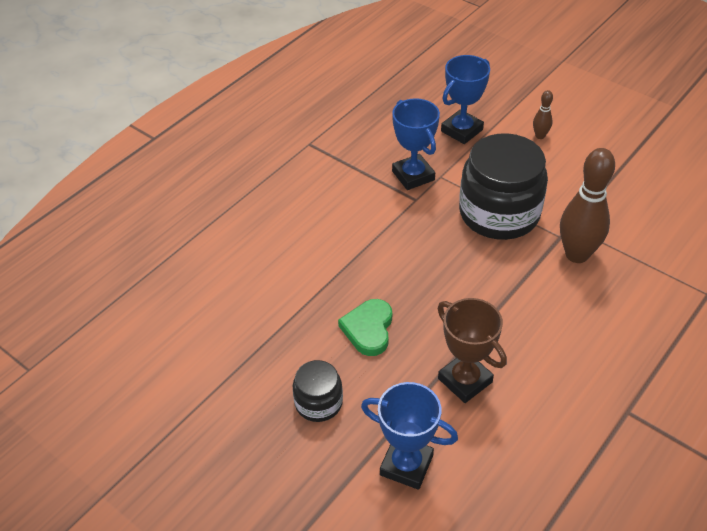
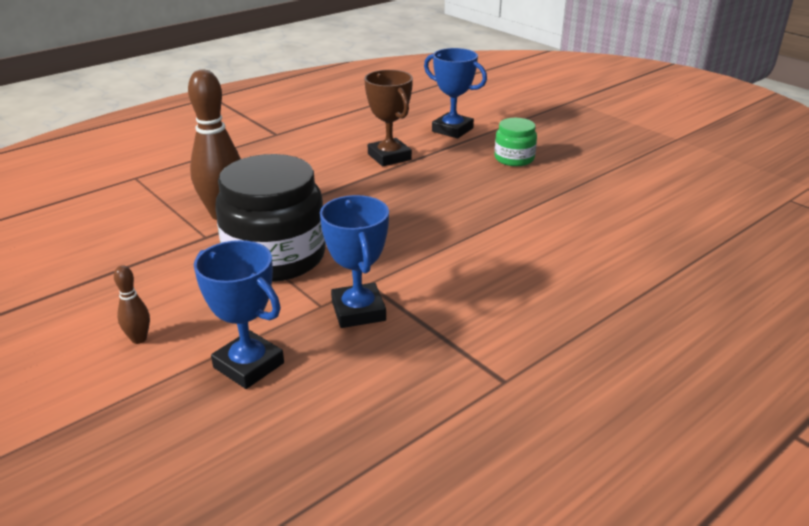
camera: 170 degrees left, 15 degrees down
(318, 402) = (514, 158): black jar -> green jar
(368, 329) = (462, 190): green heart -> none
(461, 130) = (248, 365): blue trophy -> blue trophy turned 75 degrees clockwise

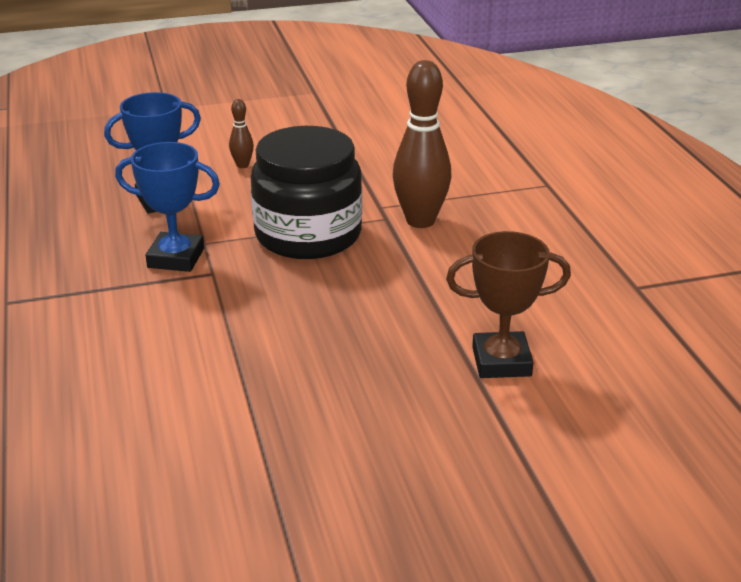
camera: 115 degrees right, 0 degrees up
(452, 130) = (575, 457): blue trophy -> none
(514, 158) = (419, 485): green jar -> none

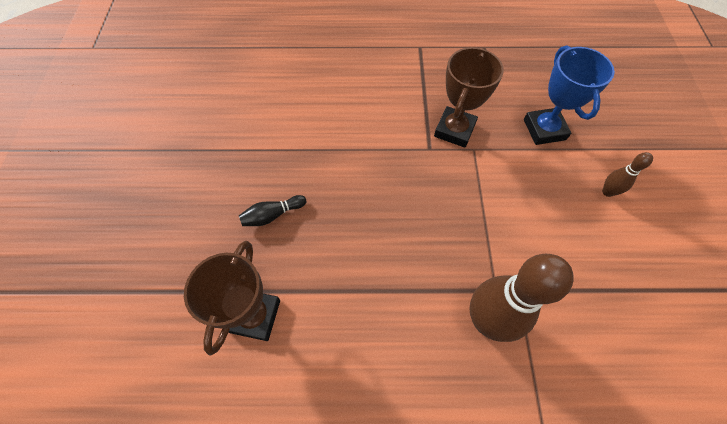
camera: 105 degrees right, 30 degrees up
(176, 258) = (454, 130): blue trophy -> brown trophy
(308, 235) = (474, 220): black jar -> none
(363, 379) = (272, 215): none -> black bowling pin

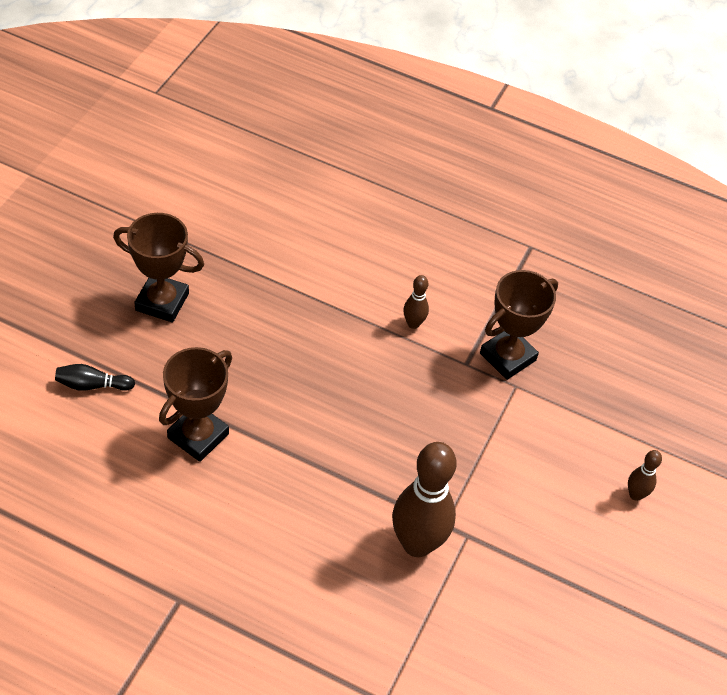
camera: 20 degrees right, 10 degrees down
(168, 208) = (162, 302): none -> brown trophy
(272, 215) = (261, 355): black bowling pin -> black bowling pin (92, 385)
(374, 136) = (413, 324): none -> brown bowling pin
(544, 129) = (613, 402): blue trophy -> none

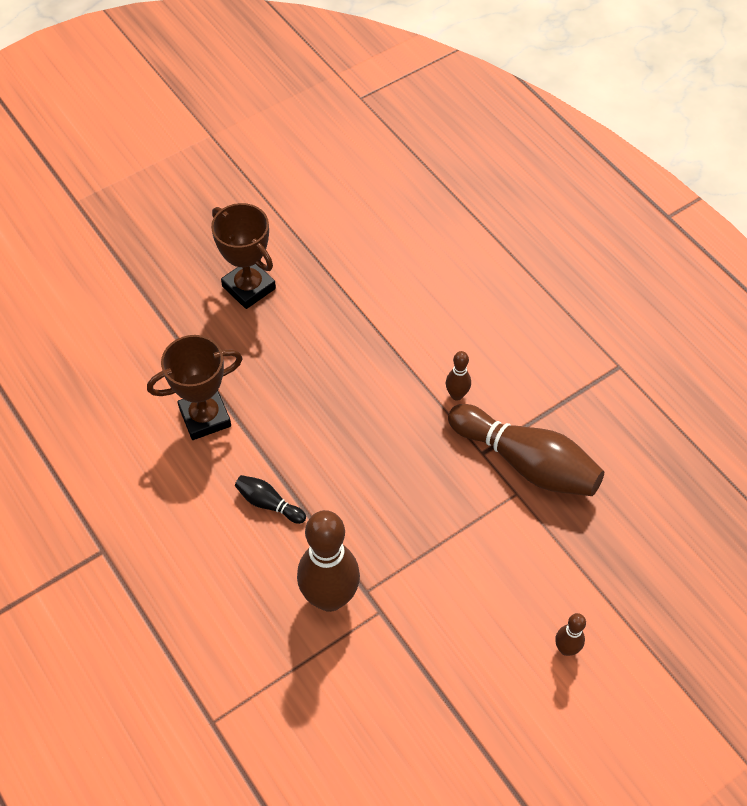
camera: 35 degrees right, 5 degrees up
(92, 385) = (148, 337): black bowling pin -> black bowling pin (268, 503)
(507, 357) = (526, 463): brown trophy -> brown bowling pin

